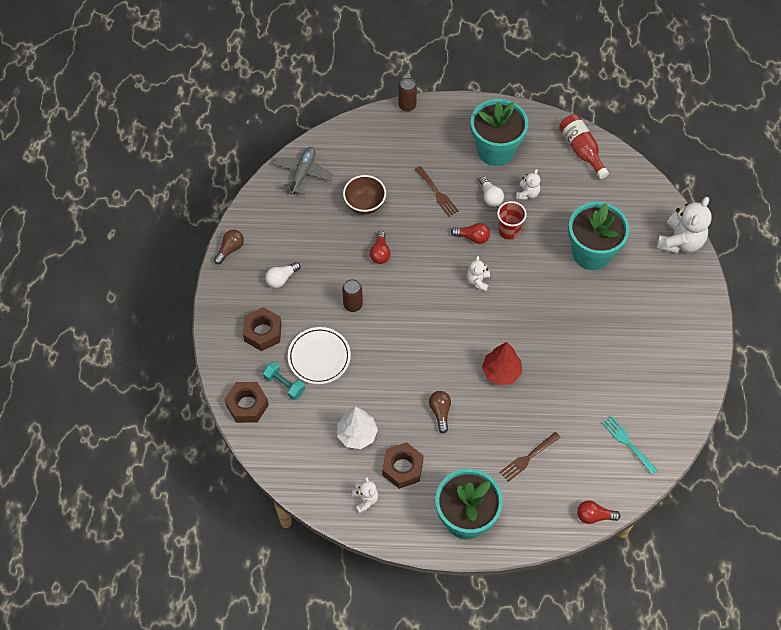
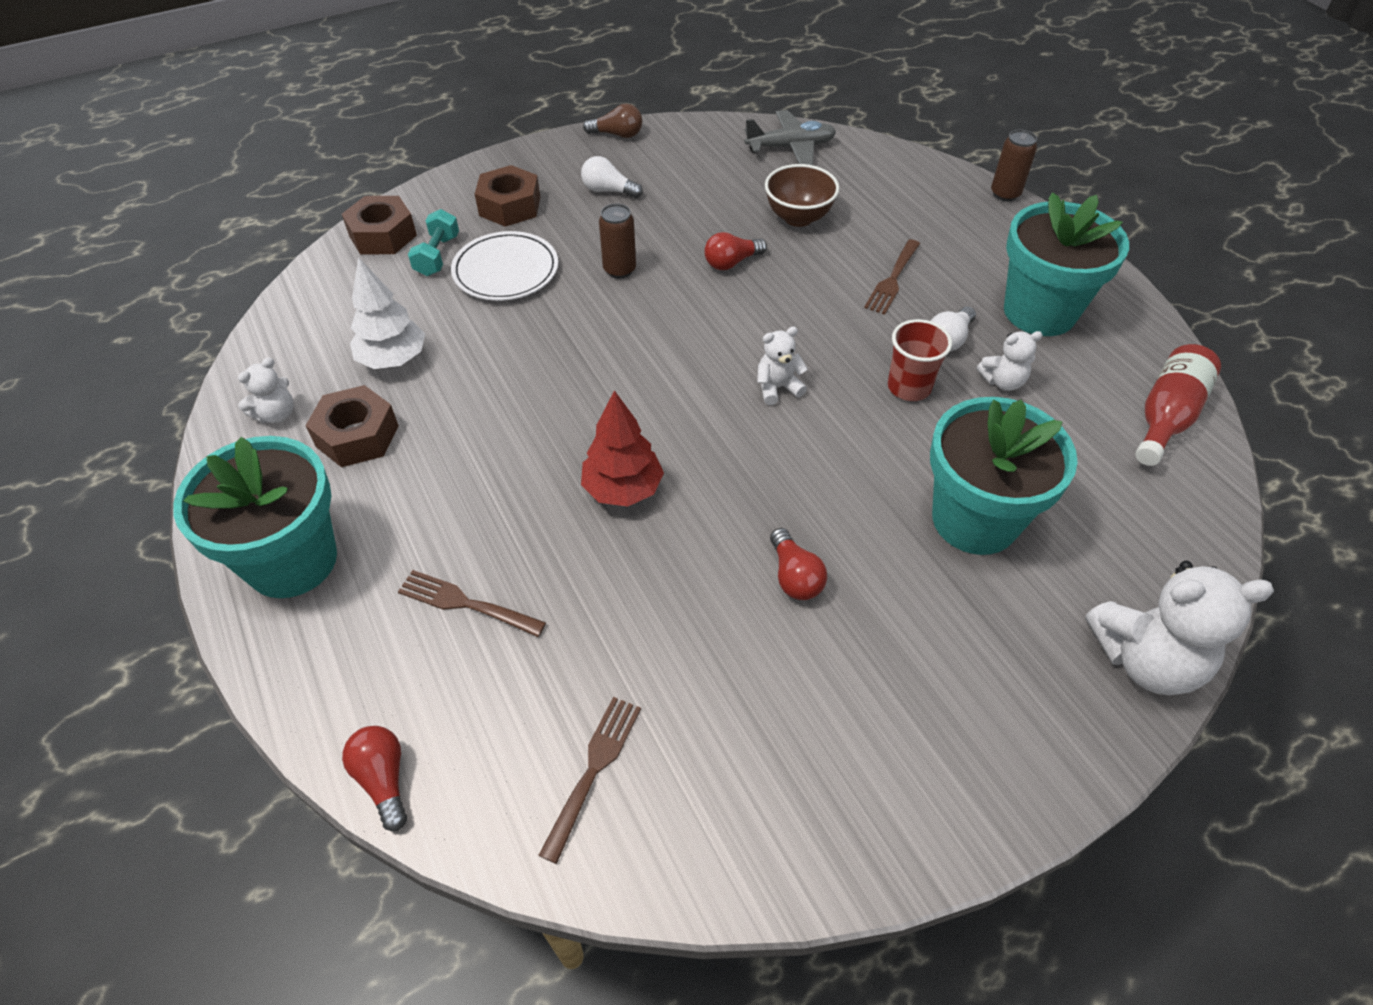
camera: 60 degrees right, 10 degrees down
(440, 412) = (491, 441): brown light bulb -> none
(472, 237) = (853, 349): red light bulb -> red light bulb (794, 576)
(627, 443) = (593, 770): turquoise fork -> brown fork

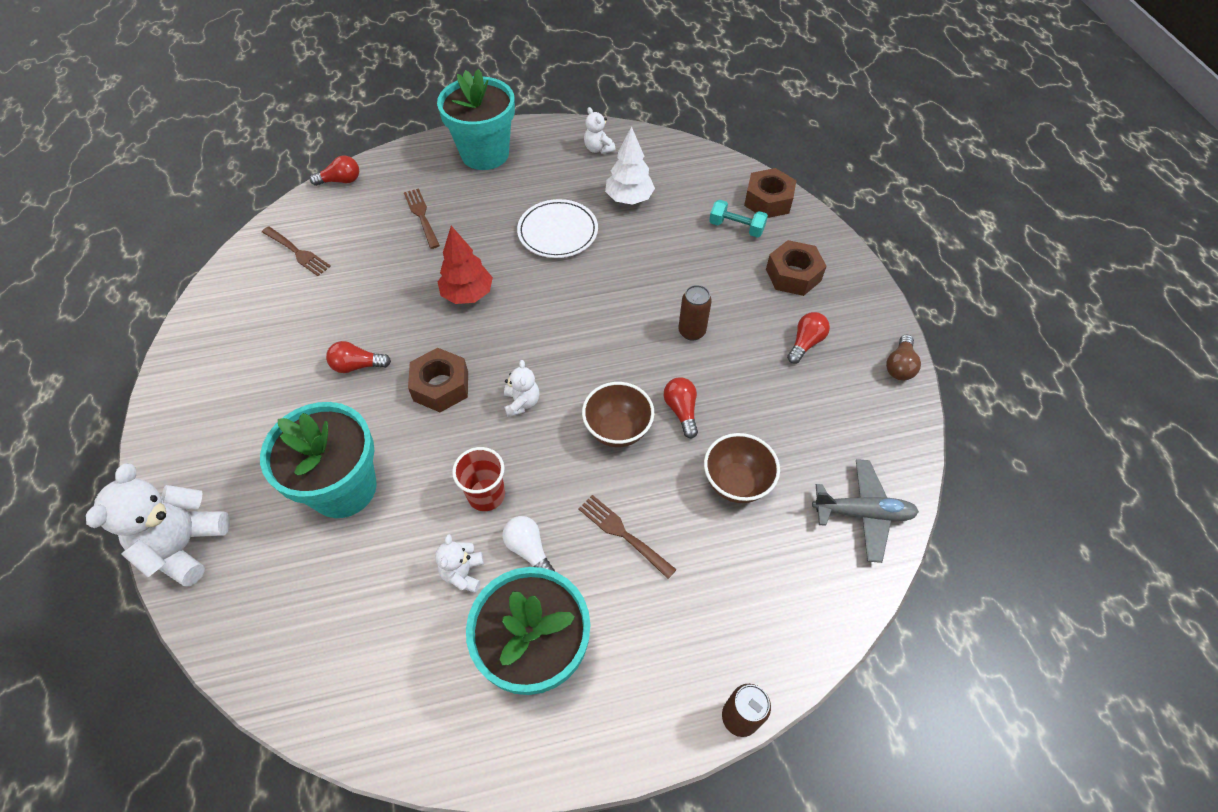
camera: 105 degrees right, 5 degrees up
(357, 436) = (566, 180): brown nut -> brown nut (441, 386)
(466, 603) = (421, 216): brown fork -> brown fork turned 60 degrees counterclockwise
(506, 271) = (708, 263): white plate -> white plate (558, 232)
(608, 191) = (805, 343): white light bulb -> red light bulb
(777, 304) = (617, 430): none -> brown bowl
(790, 147) = (863, 513): grey plane -> grey plane turned 90 degrees counterclockwise
(1165, 417) = (364, 700): red bottle -> none

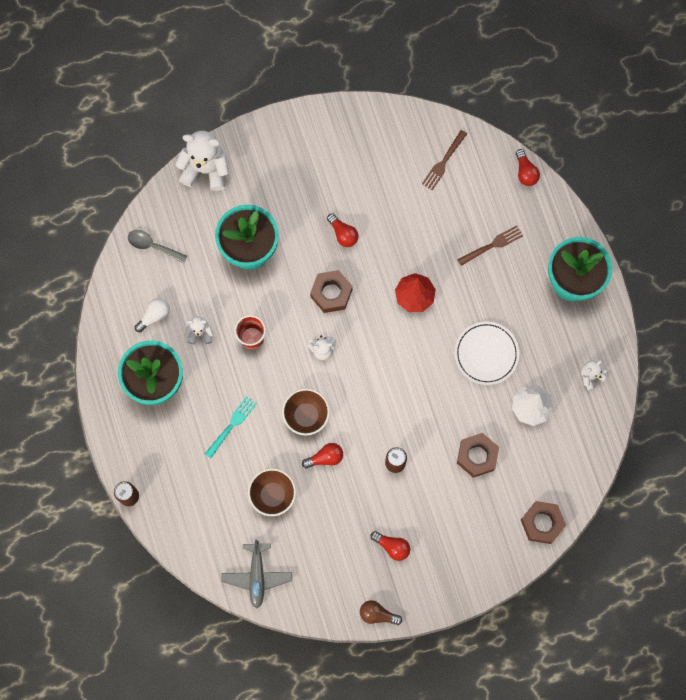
camera: 85 degrees right, 20 degrees up
(288, 644) = (152, 246): none -> grey spoon
(357, 366) = (343, 234): red light bulb -> red light bulb turned 150 degrees clockwise
(529, 550) = (217, 369): white light bulb -> white light bulb (154, 316)
(623, 534) = (232, 425): brown fork -> turquoise fork
(736, 227) = (507, 496): turquoise dumbbell -> none
(793, 275) = (459, 540): brown nut -> brown nut (477, 456)

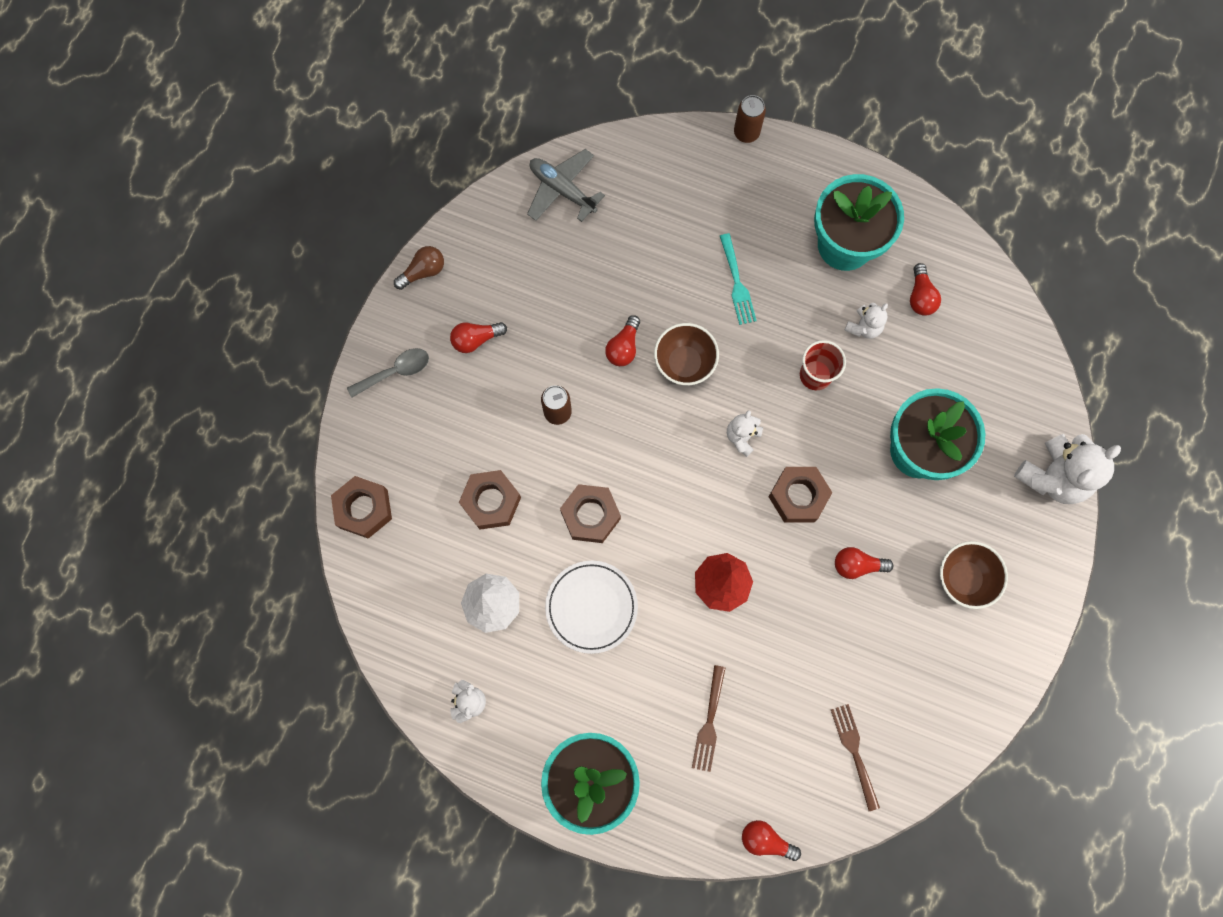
camera: 130 degrees right, 0 degrees up
(152, 246) = (1003, 353): grey spoon -> grey spoon (395, 371)
(154, 316) = (920, 296): white light bulb -> red light bulb
(273, 495) = (630, 266): brown bowl -> brown bowl (963, 578)
(437, 395) = (590, 515): none -> brown nut

